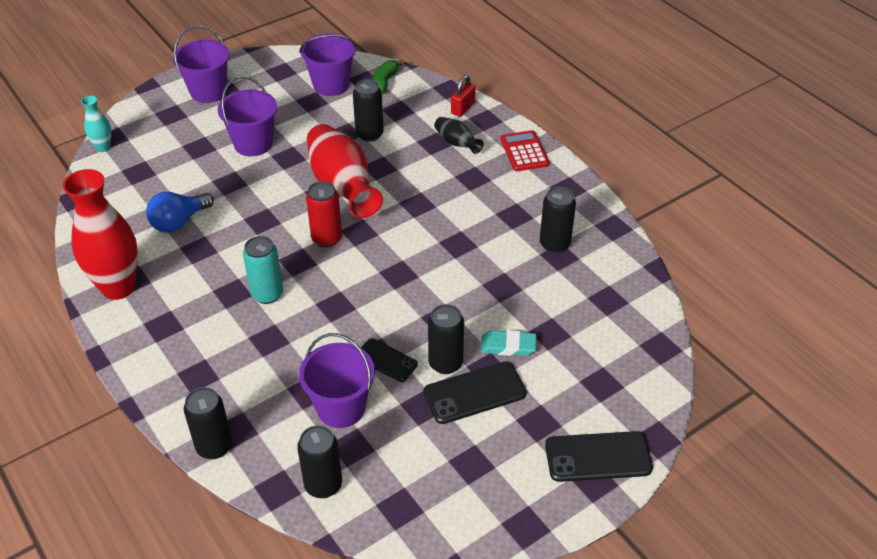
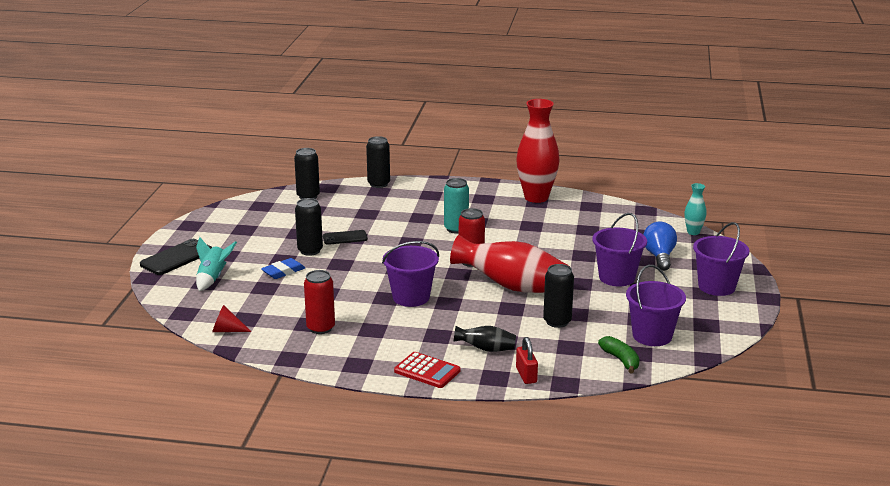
camera: 135 degrees right, 20 degrees down
(179, 222) = (568, 228): blue light bulb -> blue light bulb (659, 257)
(341, 408) = (340, 216): purple bucket -> purple bucket (411, 297)
(474, 393) = (277, 248): black phone -> none
(508, 346) = (283, 272): turquoise eraser -> blue eraser
(554, 244) = (320, 328): black can -> red can
(588, 386) = (213, 278): none -> turquoise rocket
(638, 294) = (227, 330): none -> red cone

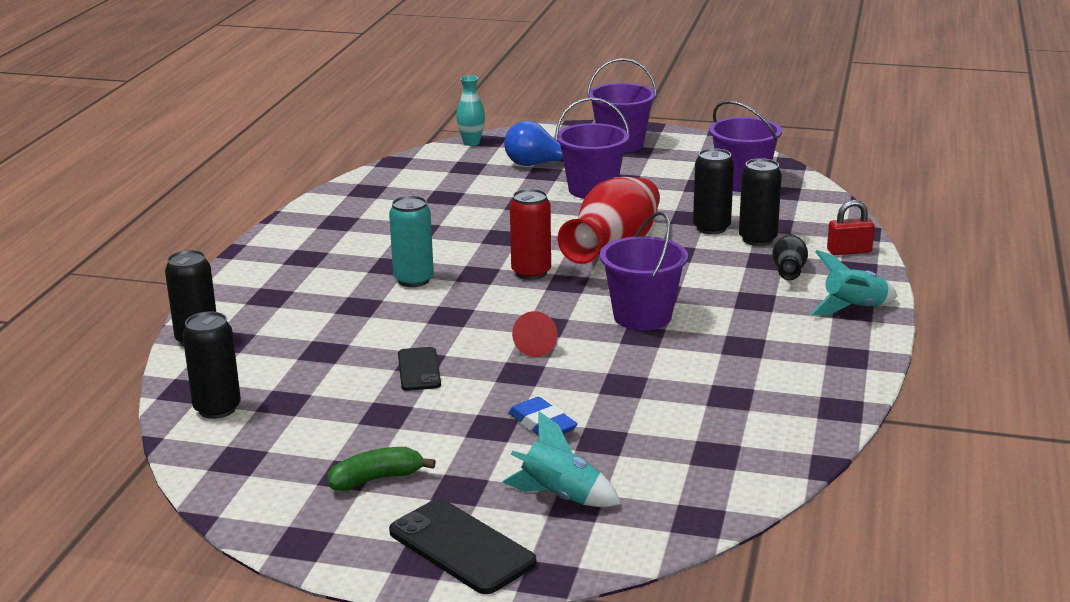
camera: 85 degrees left, 0 degrees up
(227, 330) = (759, 469): red cone -> red cone (537, 346)
(310, 251) = (463, 401): black can -> black can (757, 239)
(320, 328) = (743, 386): red can -> none
(427, 371) = (853, 309): red calculator -> turquoise rocket
(536, 197) = (321, 221): red vase -> none
(621, 360) = (802, 201): green banana -> green banana (376, 479)

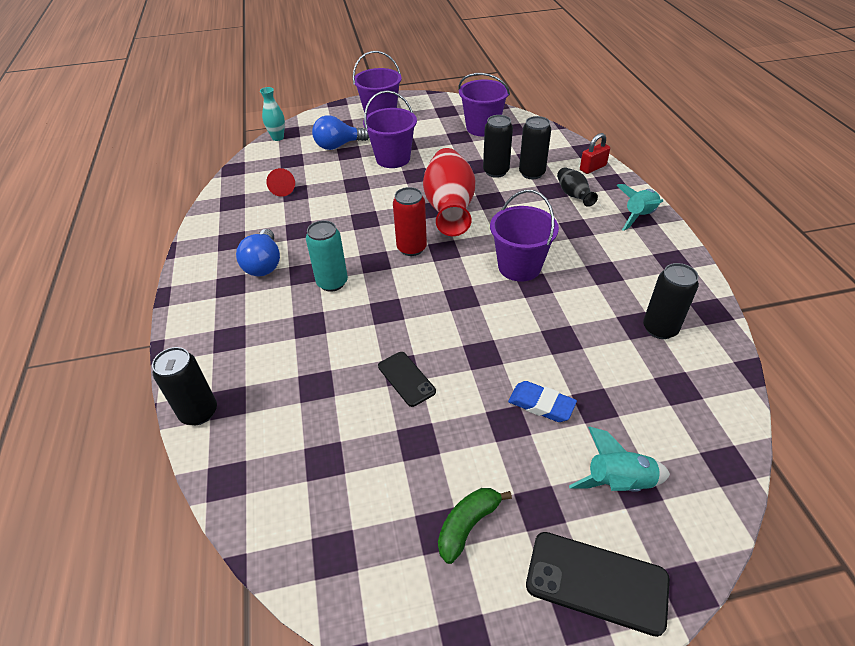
camera: 25 degrees left, 20 degrees up
(217, 409) = (272, 493): black can -> black can (660, 329)
(354, 249) = (264, 264): none -> blue light bulb
(537, 346) = (473, 321): red cone -> red cone (282, 189)

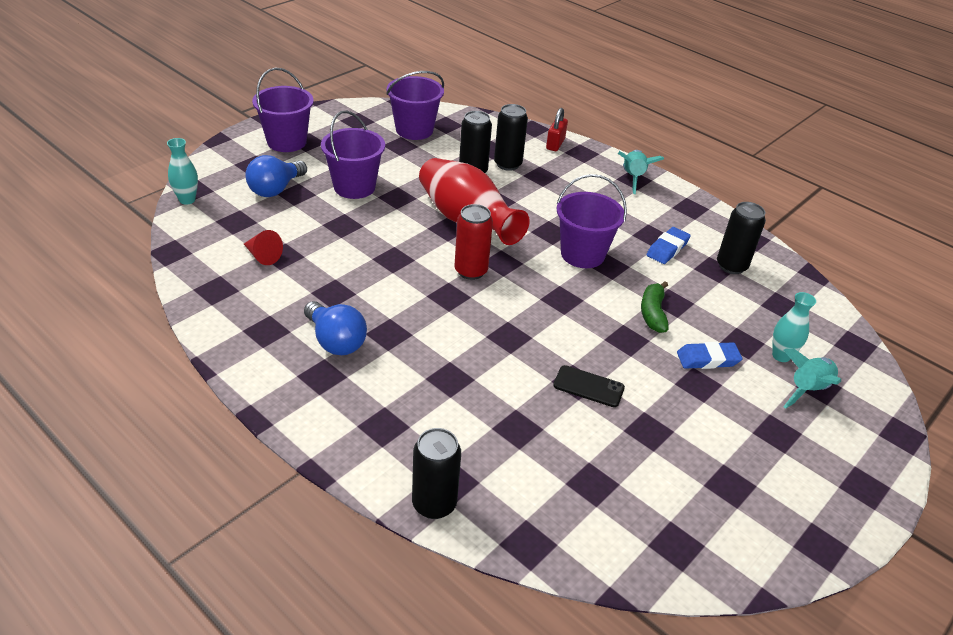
camera: 40 degrees left, 5 degrees down
(332, 282) = (429, 331): turquoise can -> none
(467, 525) = (745, 471): green banana -> green banana (653, 313)
(573, 195) = (564, 175): black vase -> none
(596, 582) = (855, 461): black phone -> none
(607, 289) = (667, 248): none -> blue eraser
(623, 436) = (781, 356): none -> turquoise vase

